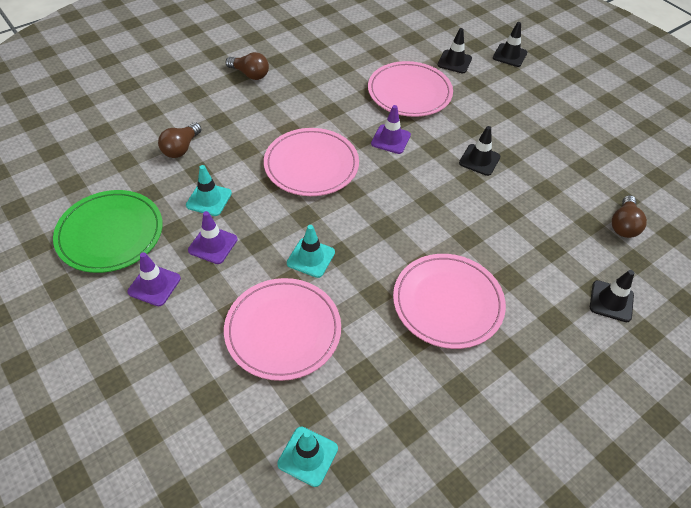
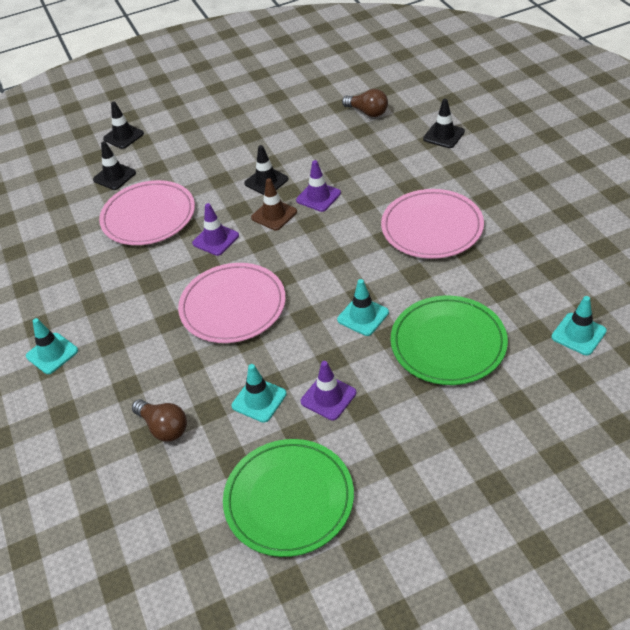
camera: 70 degrees left, 5 degrees down
(154, 285) = (375, 451): purple traffic cone -> purple traffic cone (318, 197)
(250, 74) = (52, 353): brown light bulb -> turquoise traffic cone
(283, 330) = (448, 343): pink plate -> green plate
(433, 173) = (274, 215): none -> brown traffic cone

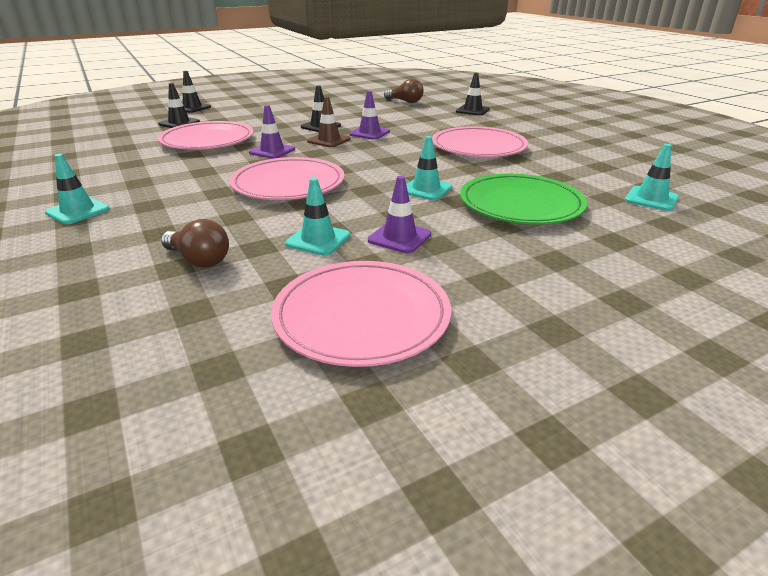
camera: 10 degrees left, 15 degrees down
(289, 499) = (361, 316): green plate -> pink plate

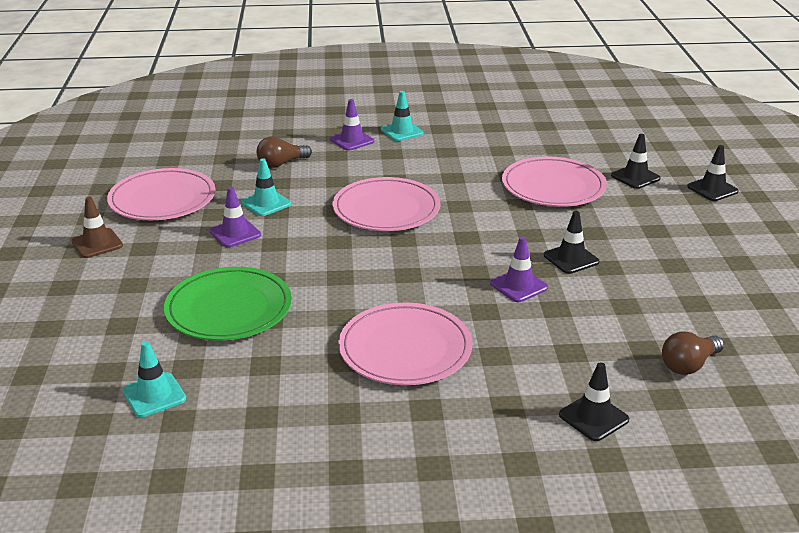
camera: 115 degrees right, 0 degrees up
(272, 151) = (489, 215): purple traffic cone -> purple traffic cone (352, 140)
(329, 140) = (506, 253): brown traffic cone -> brown traffic cone (97, 243)
(426, 189) = (310, 271): turquoise traffic cone -> none

